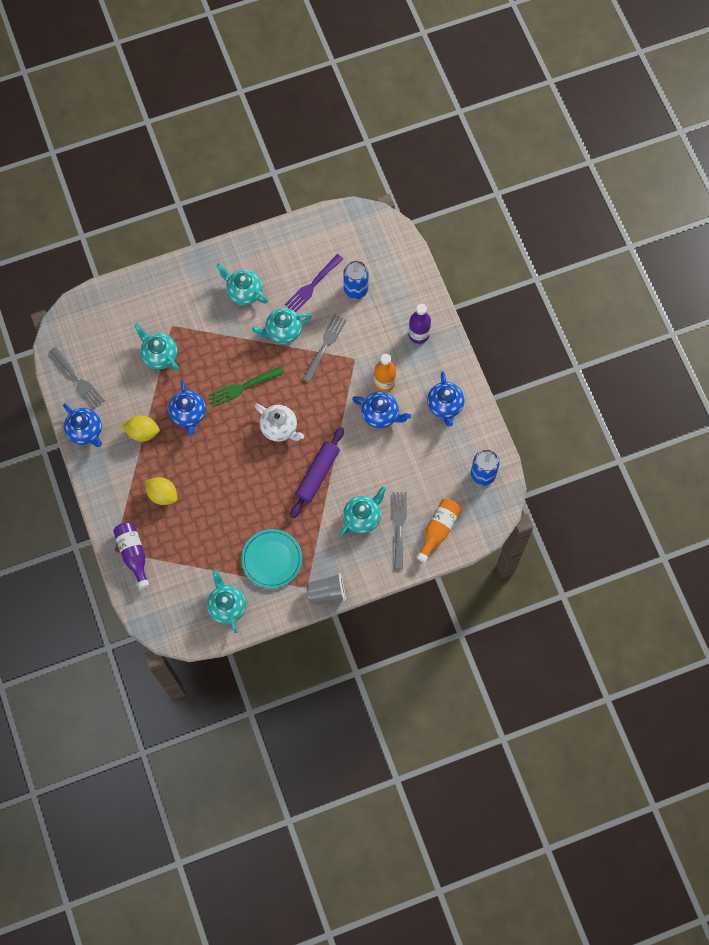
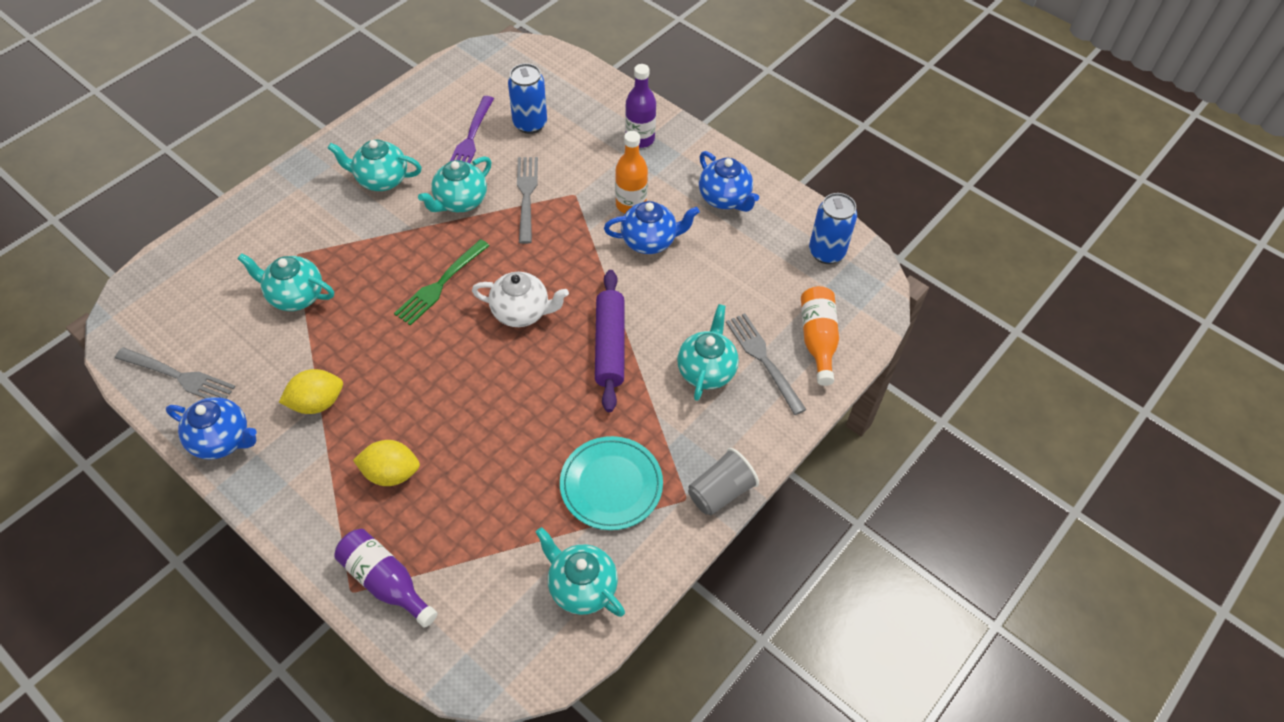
camera: 30 degrees left, 15 degrees down
(188, 415) = (377, 350): blue teapot -> none

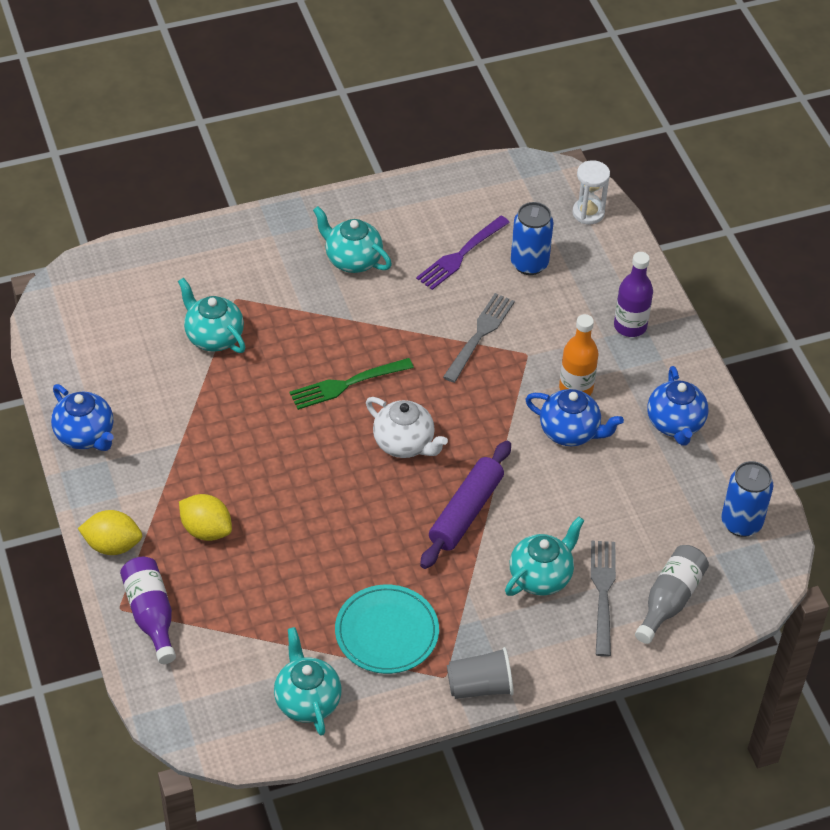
camera: 30 degrees right, 5 degrees down
(179, 376) = (79, 364): grey fork -> none
(317, 403) = (179, 440): yellow lemon -> yellow lemon (112, 545)
(460, 201) = (413, 313): turquoise teapot -> none
(550, 67) = (588, 213): none -> white hourglass
(817, 340) = (669, 600): orange bottle -> grey bottle

